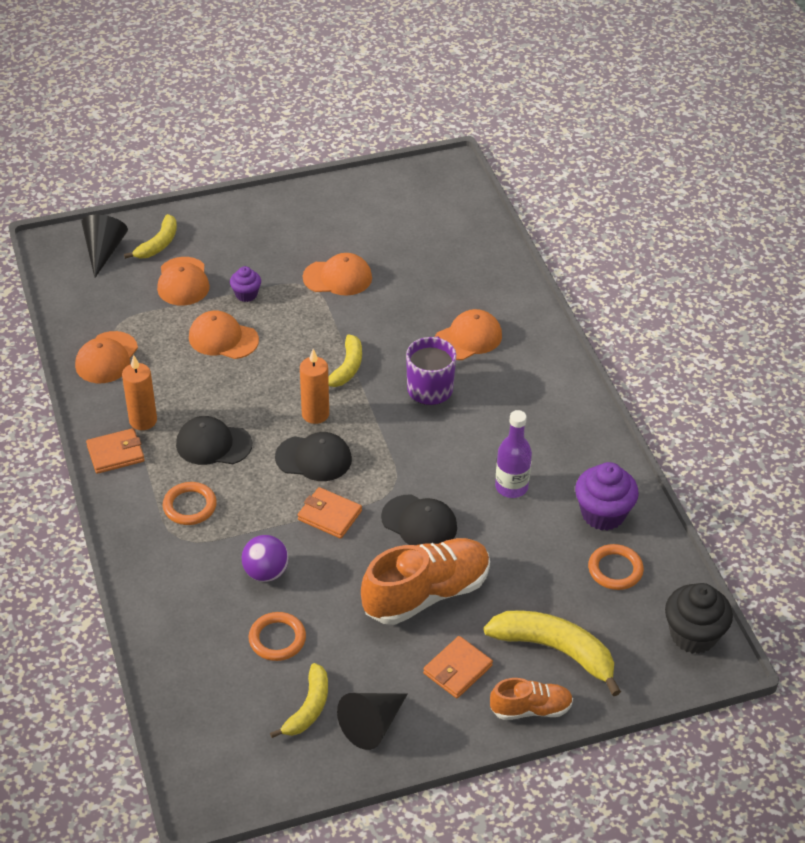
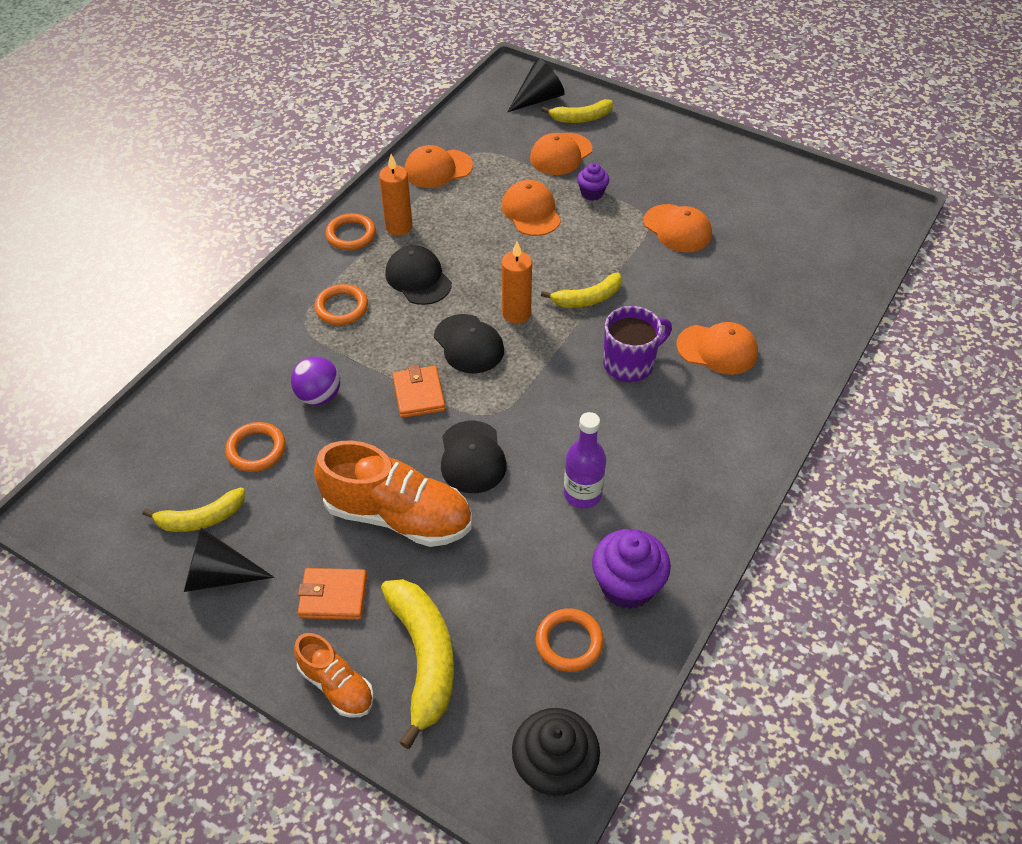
camera: 50 degrees right, 5 degrees up
(115, 453) = (351, 235): orange wallet -> orange ring

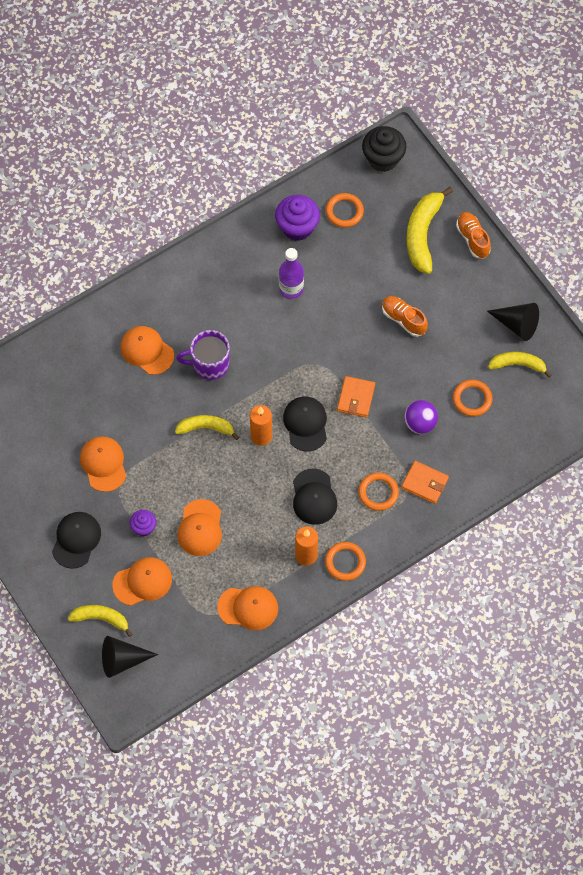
camera: 155 degrees left, 15 degrees up
(333, 596) = (458, 286): orange wallet -> orange wallet (424, 483)
(397, 516) = (403, 319): orange shoe -> orange shoe, size x0.55
(472, 457) = (343, 339): black cap -> black cap (76, 540)

